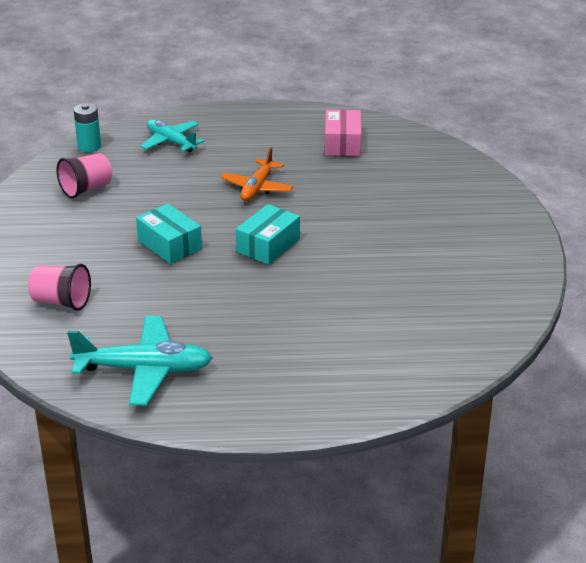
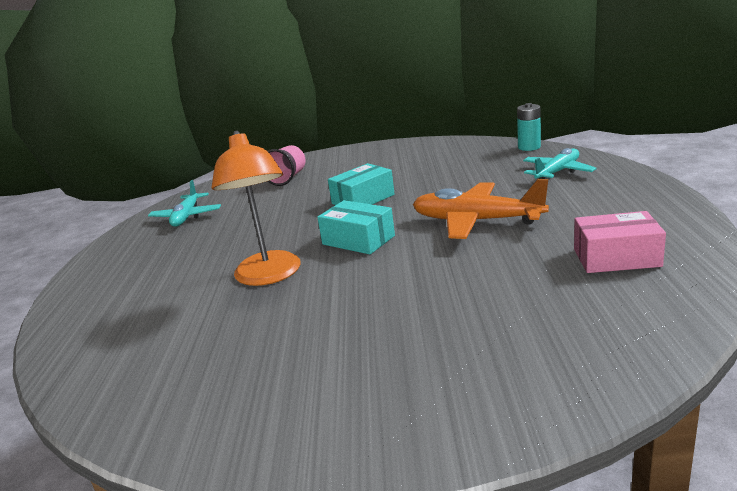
camera: 95 degrees right, 10 degrees down
(86, 189) = (453, 158): pink cup -> none
(144, 370) = (187, 217): turquoise plane -> turquoise plane, size x0.66
(257, 188) = (476, 221): orange plane -> orange plane, size x1.52
(321, 289) = (269, 276): none -> orange lamp

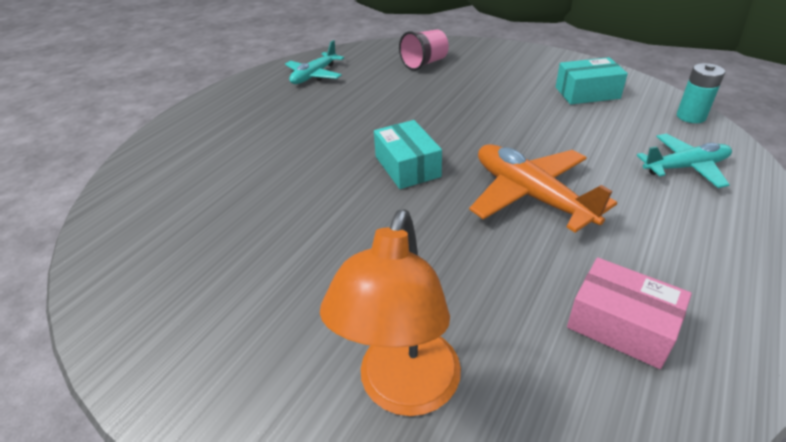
camera: 30 degrees right, 15 degrees up
(269, 276) = (305, 172): orange lamp -> orange lamp (404, 390)
(363, 199) = (459, 117): turquoise box -> turquoise box (587, 93)

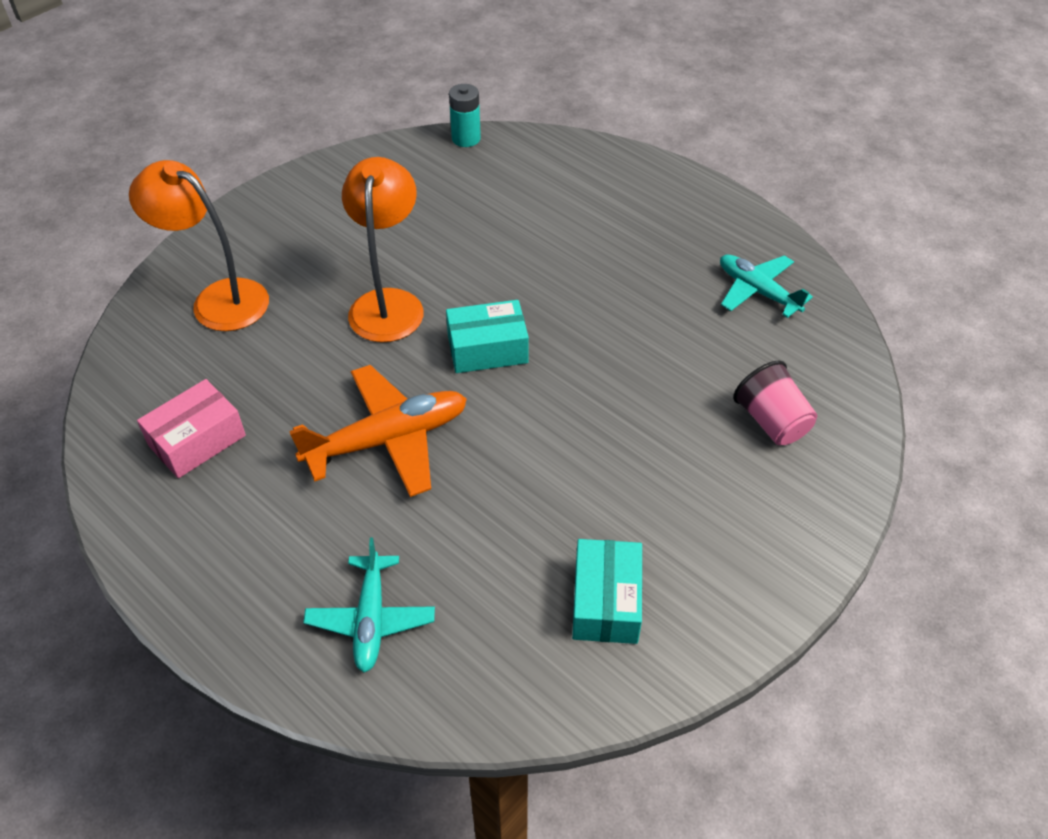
camera: 100 degrees right, 10 degrees up
(369, 234) = (388, 303): none -> orange lamp
(691, 116) = (486, 707): turquoise battery -> turquoise battery (466, 138)

